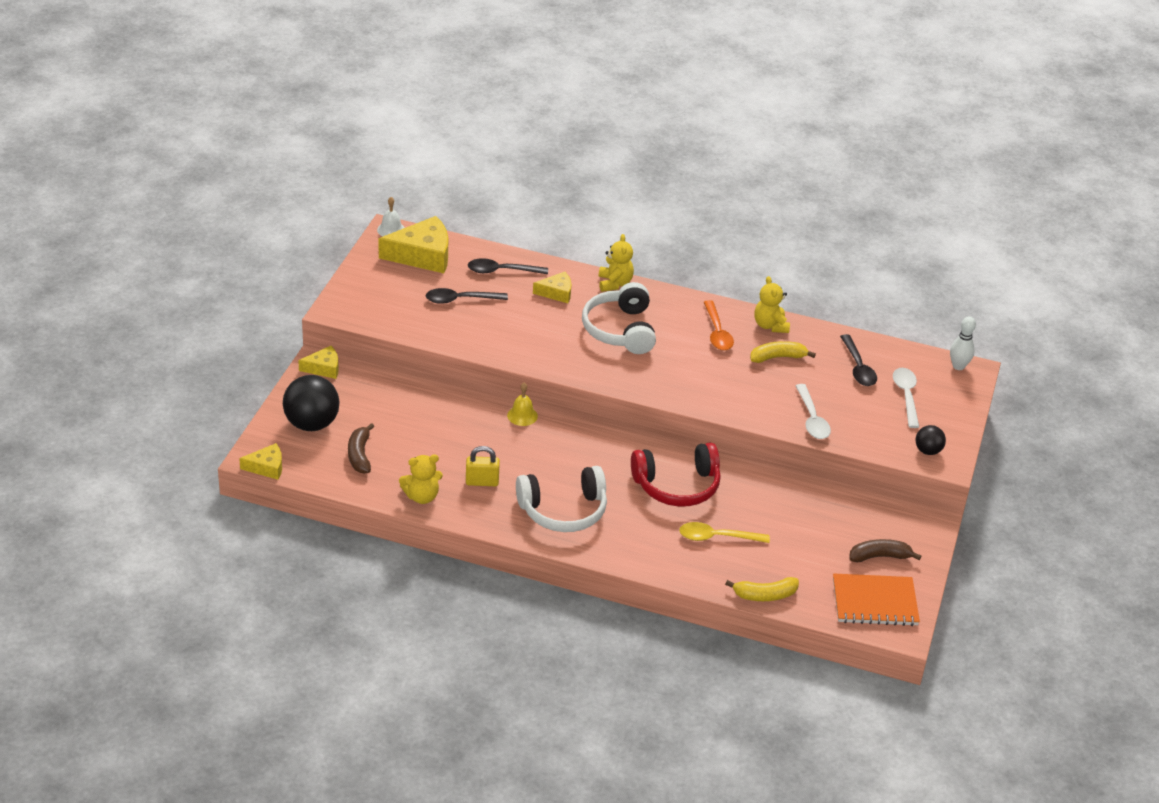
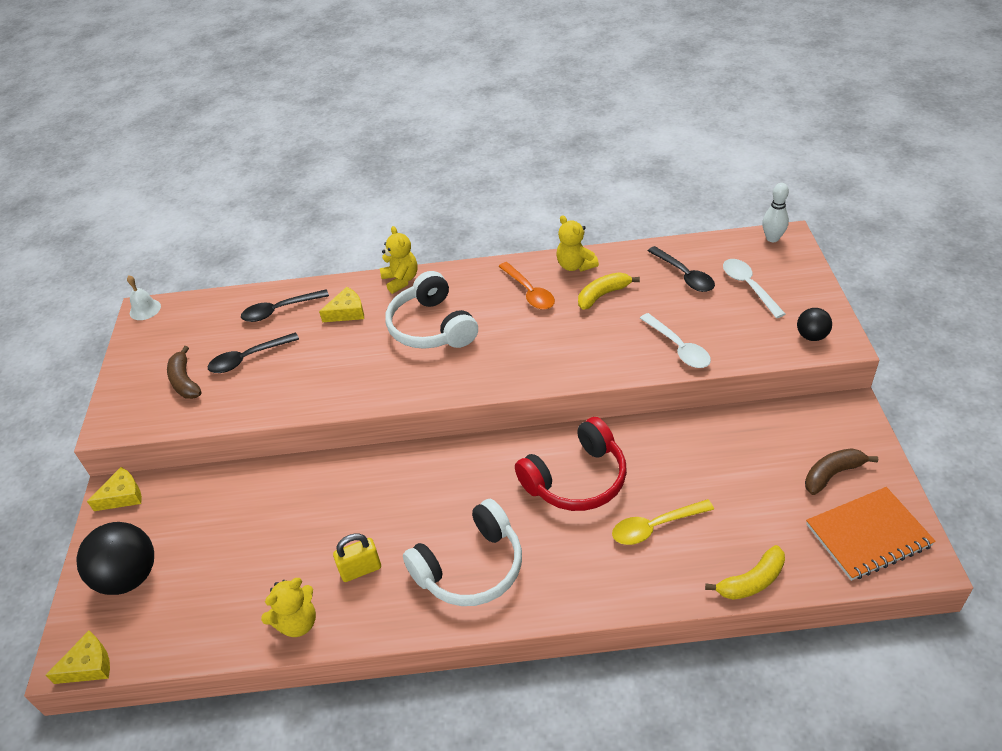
camera: 15 degrees left, 5 degrees up
(360, 455) = (201, 596): brown banana -> brown banana (185, 381)
(422, 255) = (188, 324): yellow cheese -> none
(522, 415) = (369, 463): yellow bell -> none

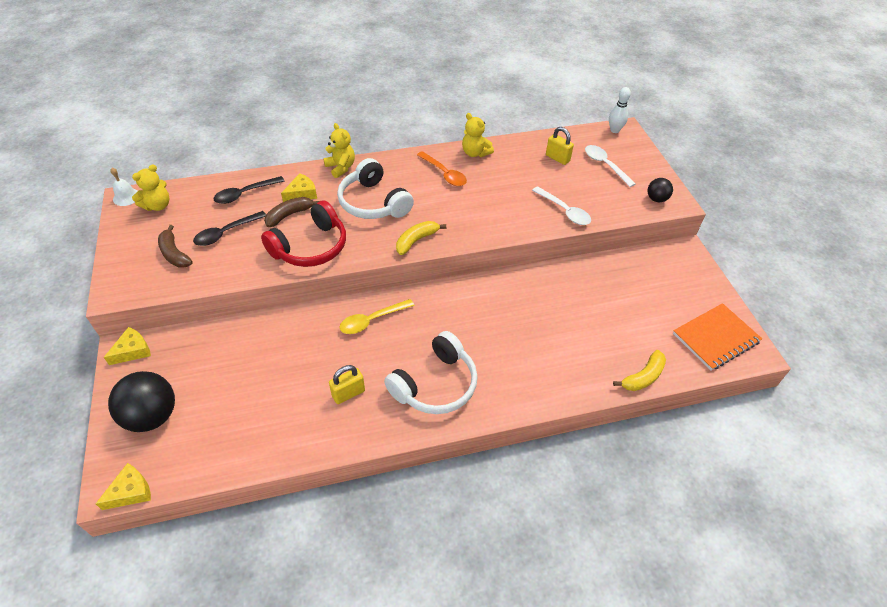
camera: 15 degrees left, 5 degrees up
(297, 622) = (305, 439): yellow teddy bear -> yellow teddy bear (158, 205)
(576, 479) = (502, 313): red headphones -> red headphones (311, 247)
(603, 295) = (501, 174): yellow banana -> yellow banana (416, 240)
(655, 527) = (567, 343): yellow spoon -> yellow spoon (372, 320)
(684, 275) = (557, 158): black spoon -> yellow padlock
(832, 474) = (683, 297): brown banana -> brown banana (289, 215)

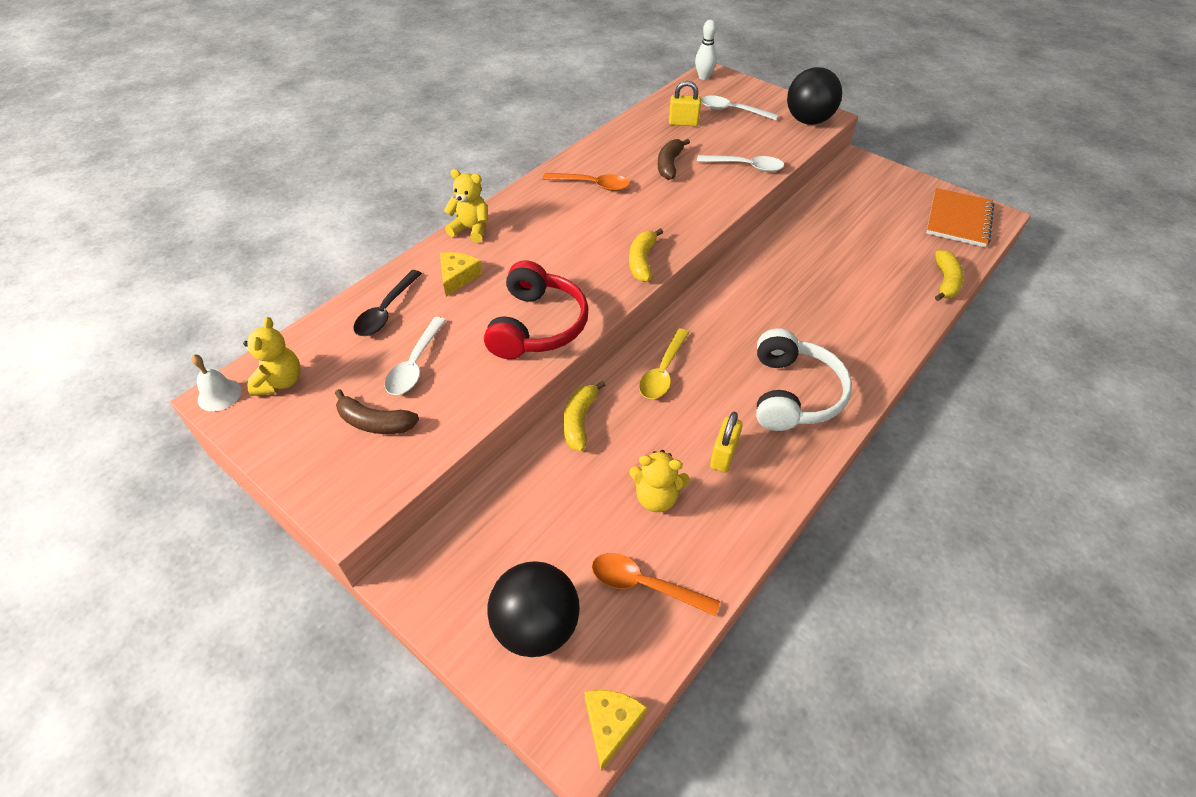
camera: 35 degrees left, 0 degrees up
(133, 350) = (421, 573): yellow cheese -> none
(224, 434) = (644, 585): none -> orange spoon
(226, 233) = (415, 364): black spoon -> white spoon
(289, 215) = (471, 306): brown banana -> brown banana (669, 165)
(293, 320) = (580, 421): none -> yellow banana
(373, 203) = (552, 247): white headphones -> none
(475, 153) = (599, 152): yellow teddy bear -> yellow teddy bear (656, 497)
(656, 199) = (808, 121): black ball -> black ball, size x1.91

